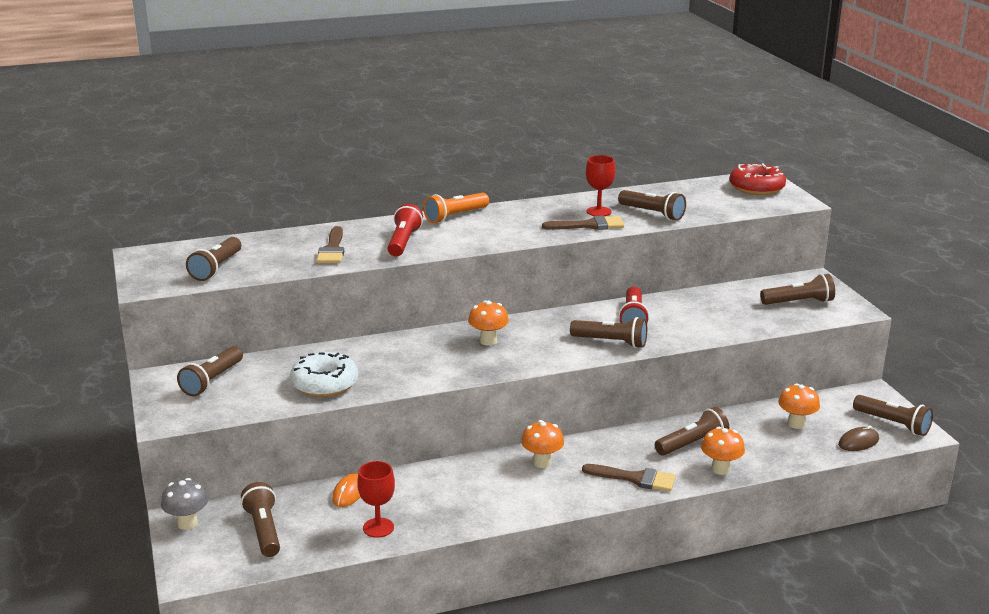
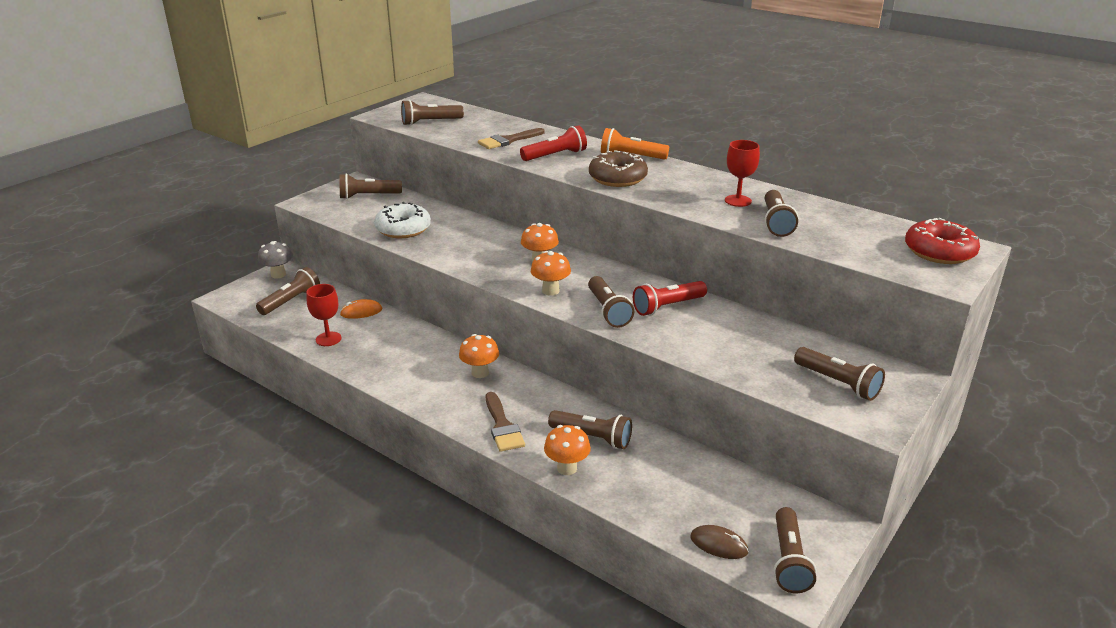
camera: 55 degrees right, 5 degrees up
(492, 235) = (617, 178): none -> brown donut
(589, 225) = (701, 205): brown brush -> none
(796, 424) = (703, 489): orange mushroom -> orange mushroom (550, 291)

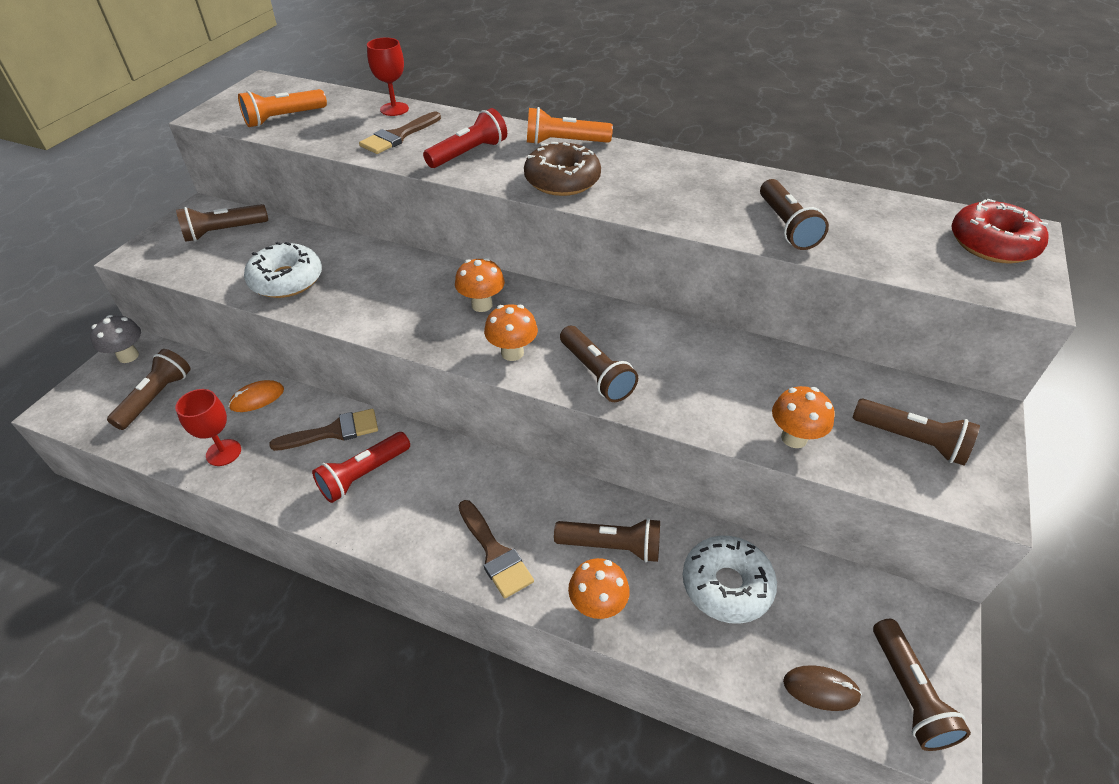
camera: 15 degrees left, 15 degrees up
(410, 339) = (334, 431): none -> brown brush
(430, 122) = (284, 118): brown flashlight -> orange flashlight
(480, 373) = (440, 469): orange mushroom -> orange mushroom (794, 438)
(668, 306) = (665, 353): red flashlight -> red flashlight (364, 474)
(672, 475) = (726, 585): none -> white donut
(738, 201) = (724, 197): red goblet -> red goblet (394, 109)

